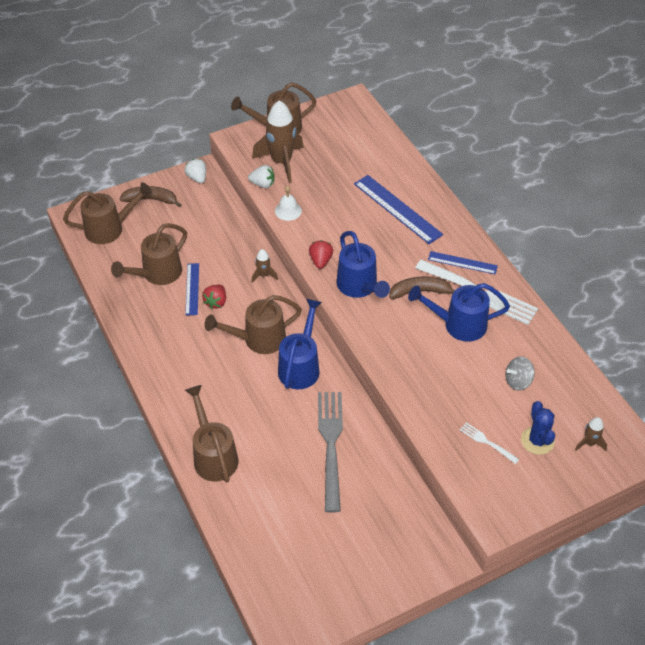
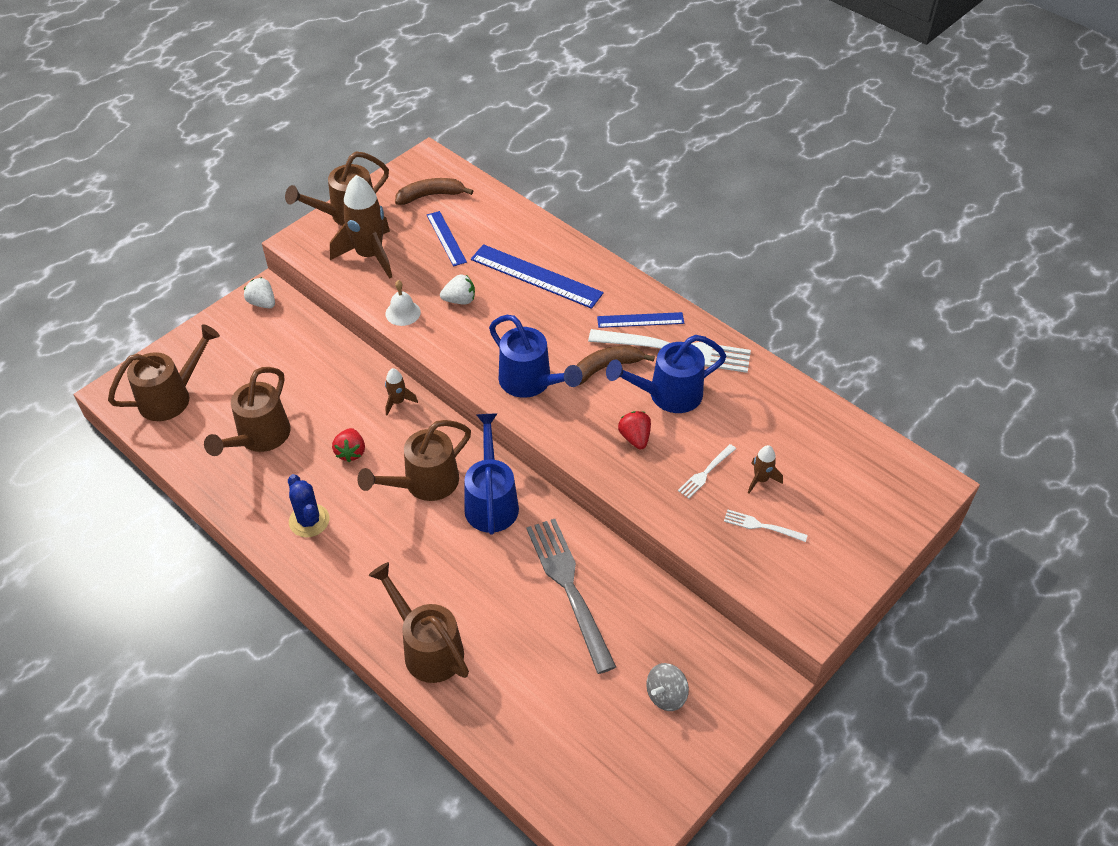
camera: 20 degrees left, 0 degrees up
(151, 200) = (212, 345): brown banana -> brown banana (430, 195)
(192, 289) = (313, 444): blue ruler -> blue ruler (446, 238)
(263, 184) = (357, 288): white strawberry -> white strawberry (460, 300)
(320, 261) = (469, 363): red strawberry -> red strawberry (635, 438)
(462, 390) = (706, 473): none -> white fork
(518, 381) = (765, 442): grey spinning top -> grey spinning top (666, 695)
(537, 440) = (817, 506): blue cactus -> blue cactus (309, 521)
(589, 443) = (876, 490): brown rocket -> brown rocket (761, 479)

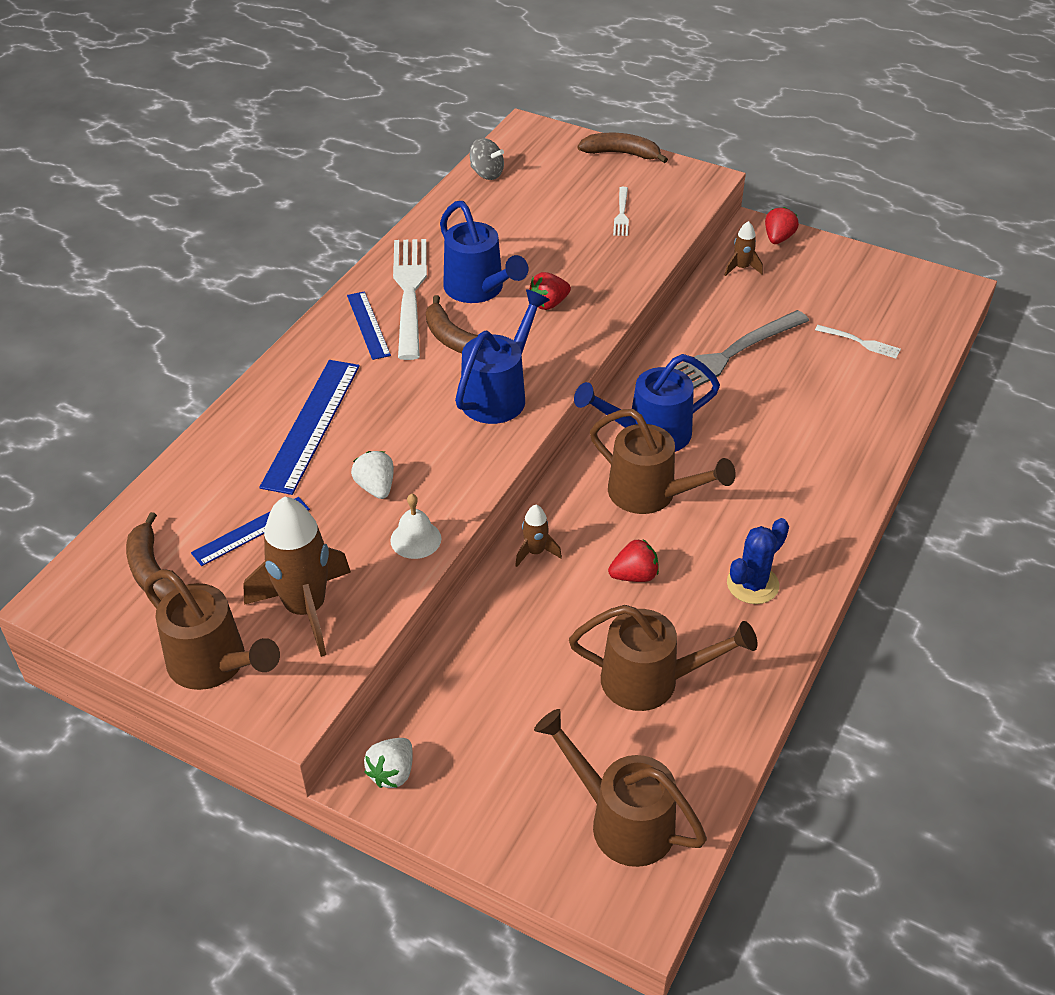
camera: 105 degrees left, 5 degrees down
(427, 648) = (851, 441): brown watering can -> none
(666, 695) = (802, 281): grey spinning top -> grey spinning top (486, 173)
(706, 473) = (573, 252): white fork -> white fork (860, 342)
(745, 699) = (778, 238): none -> red strawberry
(761, 479) = (566, 219): brown rocket -> brown rocket (741, 268)
(874, 555) = (621, 154): none -> brown banana

